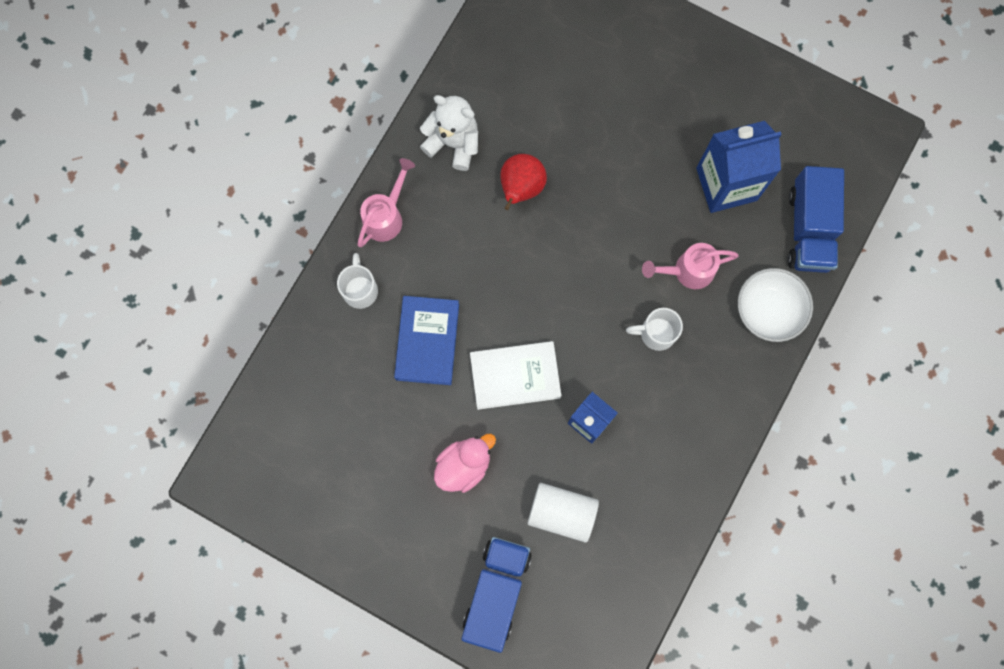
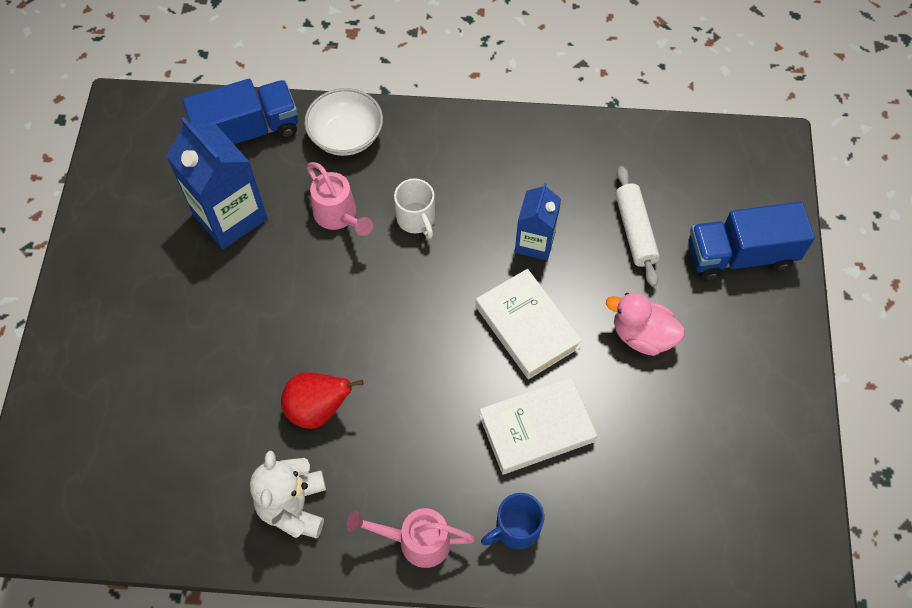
camera: 115 degrees left, 15 degrees down
(360, 289) = (516, 528): white mug -> blue mug
(427, 342) = (536, 428): blue book -> white book
(561, 513) = (634, 231): white cylinder -> white rolling pin

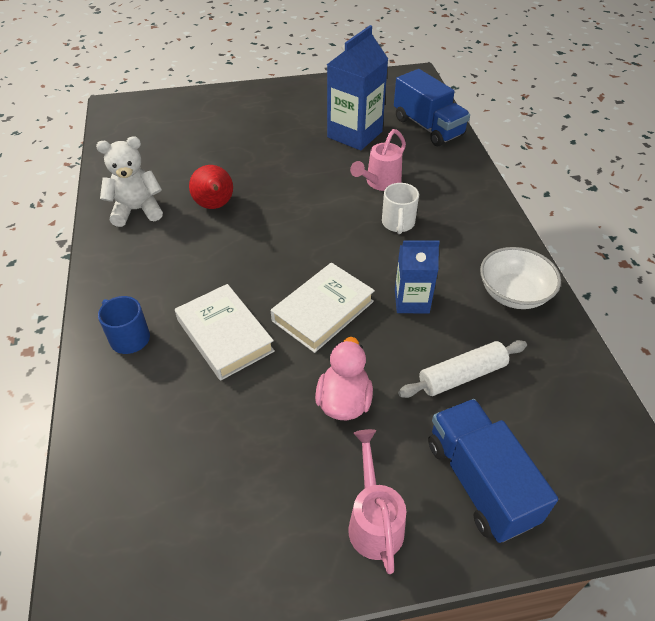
camera: 75 degrees right, 15 degrees down
(346, 136) = (453, 172): white bowl -> white bowl (513, 293)
(416, 219) = (398, 223): white mug -> white mug turned 45 degrees counterclockwise
(416, 541) = (114, 278): pink watering can -> pink watering can (374, 521)

